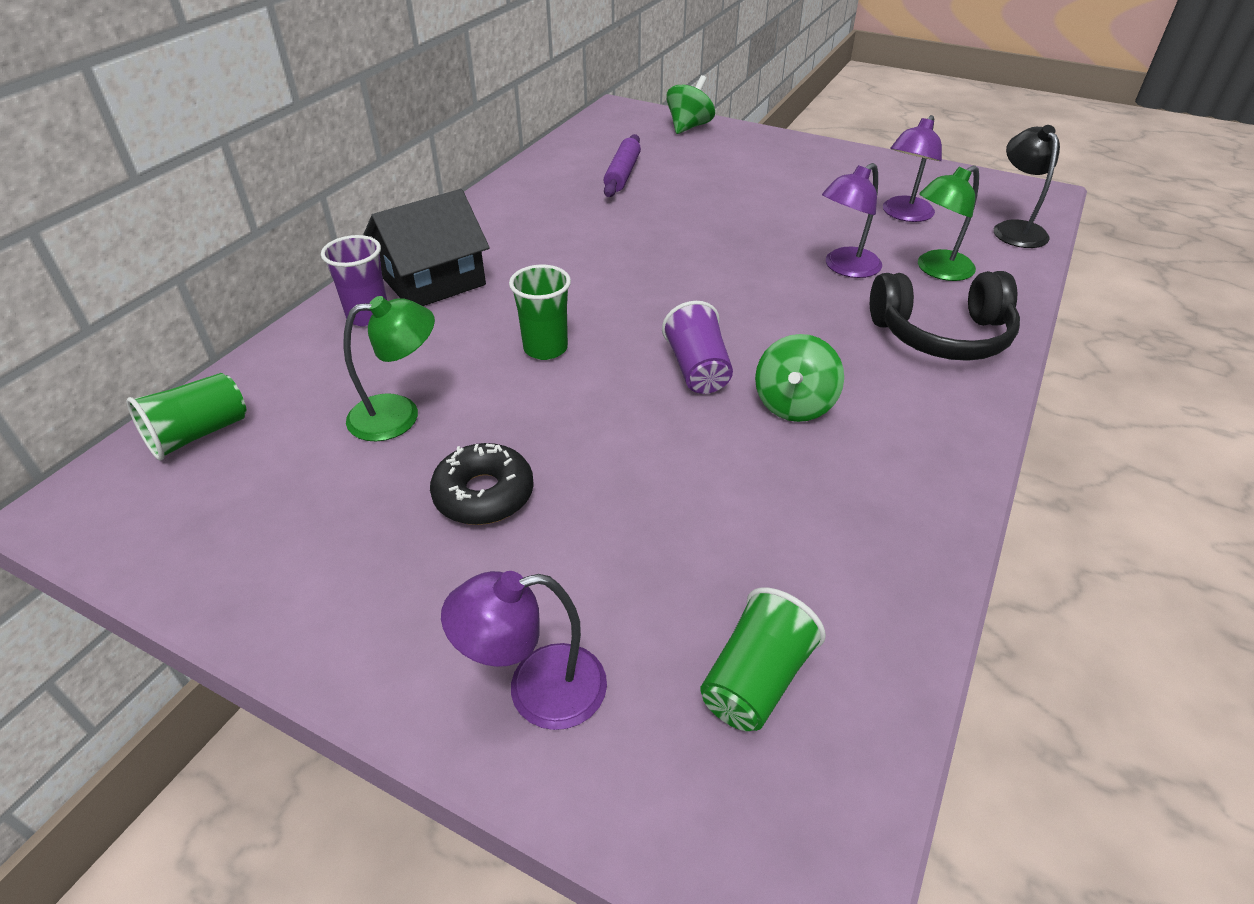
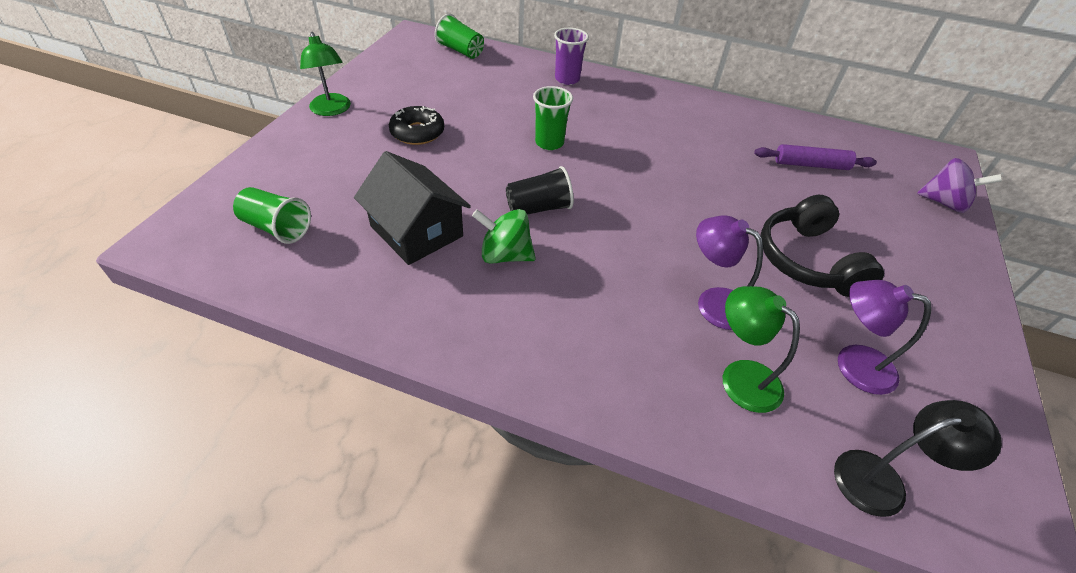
camera: 80 degrees right, 5 degrees up
(399, 415) = (479, 100): green lamp -> green lamp (332, 110)
(433, 280) = (612, 95): black house -> black house (416, 231)
(536, 690) = (290, 158): purple lamp -> none
(689, 127) = (944, 203): green spinning top -> purple spinning top
(697, 370) = (539, 208): purple cup -> black cup
(941, 335) = (619, 361): black headphones -> black headphones (807, 260)

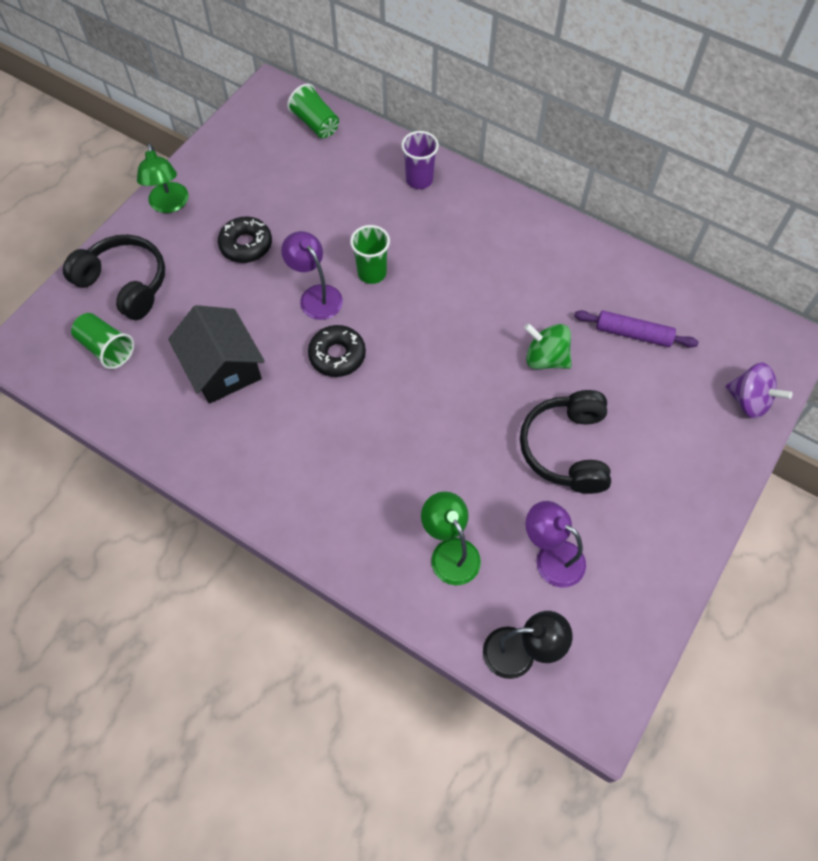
camera: 15 degrees right, 15 degrees up
(292, 172) = (125, 284): none -> black headphones
(505, 255) = (292, 404): green spinning top -> green spinning top (545, 358)
(539, 208) = (337, 355): black cup -> black donut
(713, 302) = (458, 479): purple lamp -> purple lamp (316, 295)

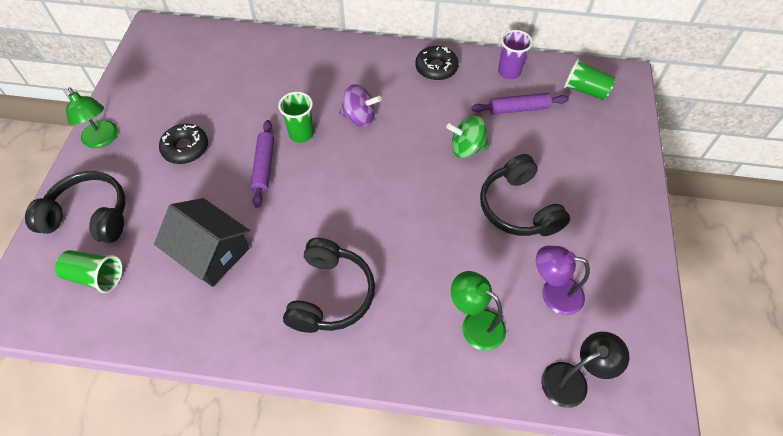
camera: 25 degrees left, 5 degrees down
(315, 124) = (201, 41): green cup -> green cup (585, 90)
(316, 295) = (264, 166): purple lamp -> purple rolling pin
(318, 459) = (330, 294): none -> black headphones
(337, 355) = (304, 206): black donut -> black donut (436, 68)
(419, 180) = (304, 55): purple cup -> purple cup (509, 72)
(749, 401) = (622, 125): purple spinning top -> purple spinning top (359, 118)

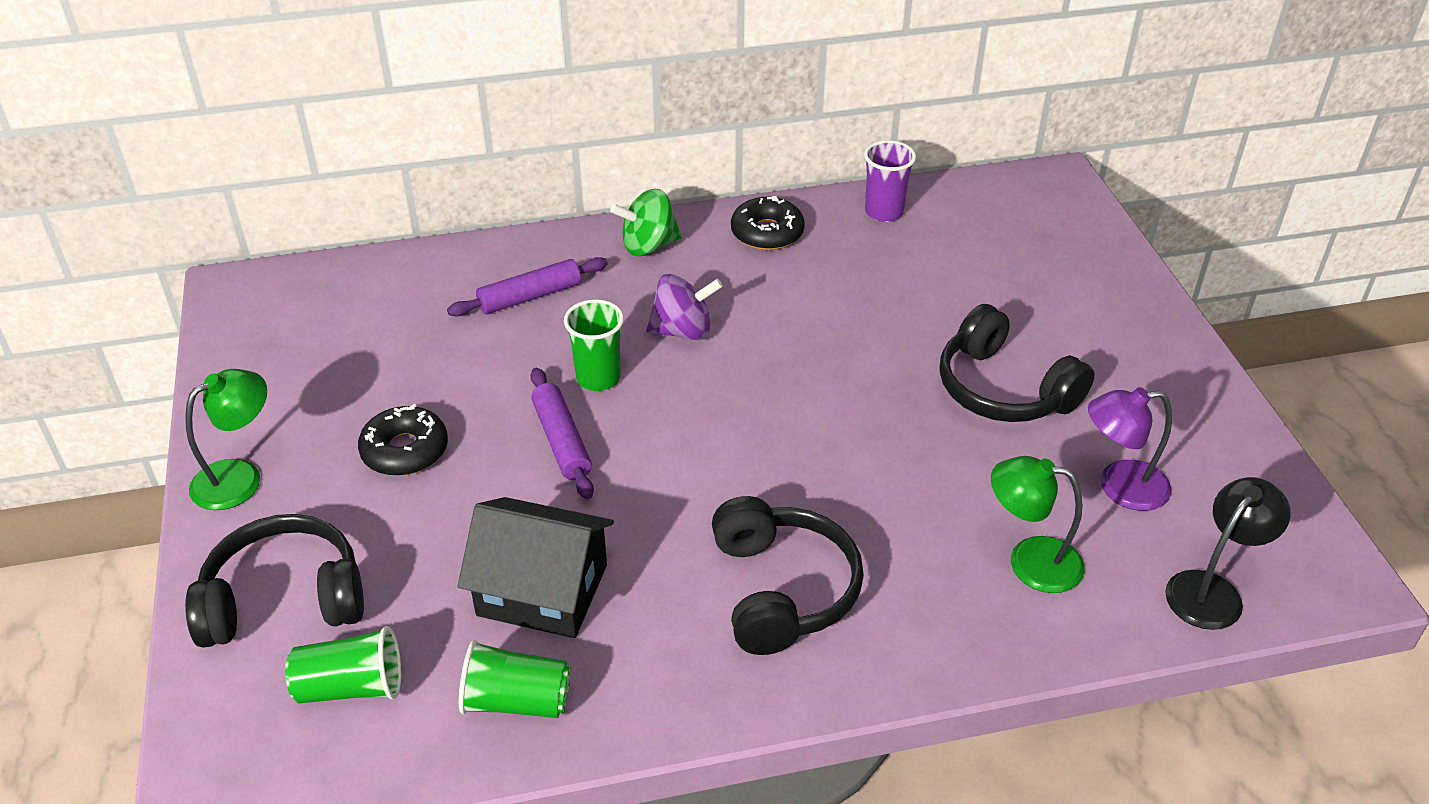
camera: 20 degrees left, 15 degrees down
(103, 139) = (240, 477): green lamp -> green lamp turned 75 degrees counterclockwise
(466, 148) = (879, 330): green spinning top -> green spinning top (648, 246)
(518, 109) = (927, 258): purple rolling pin -> purple rolling pin (530, 296)
(585, 90) = (1011, 210): green cup -> green cup (517, 701)

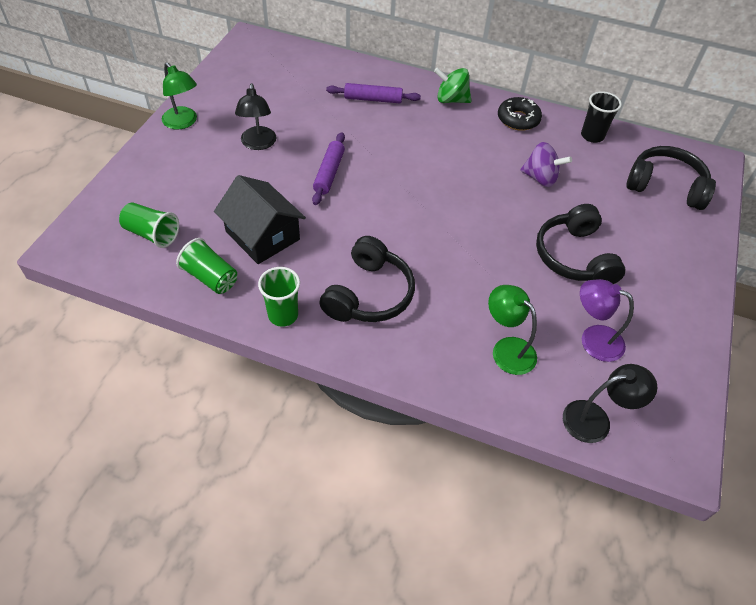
camera: 30 degrees right, 10 degrees up
(240, 477) = (183, 122): green lamp -> green lamp turned 60 degrees clockwise
(284, 600) = (157, 183): black headphones -> black headphones (665, 186)
(405, 450) = (258, 144): black donut -> black lamp
(598, 378) = (371, 152): green cup -> green cup (283, 315)
(683, 331) = (431, 149): purple spinning top -> purple spinning top (540, 178)
(884, 212) = (592, 136): purple cup -> black cup

